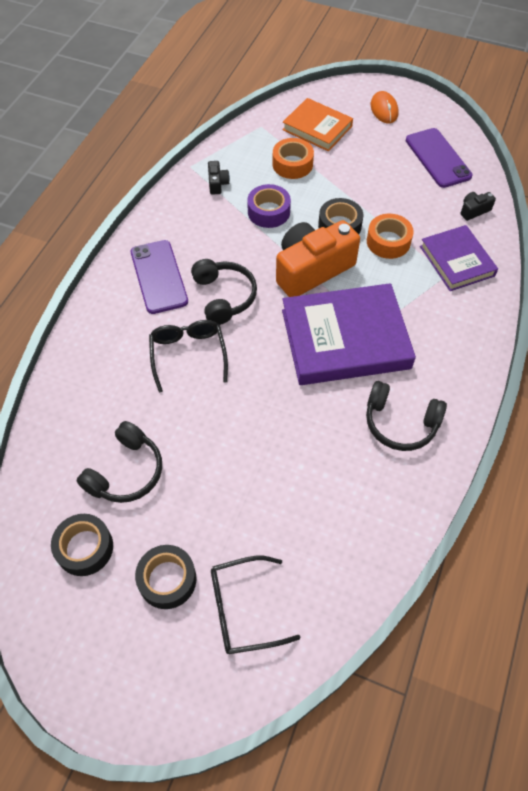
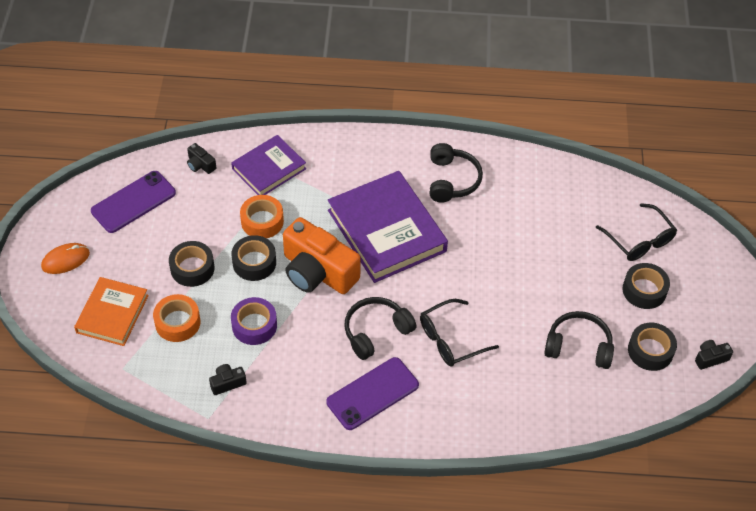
camera: 110 degrees left, 5 degrees down
(41, 616) = (710, 358): none -> black camera
(348, 183) = (192, 268): none -> black tape

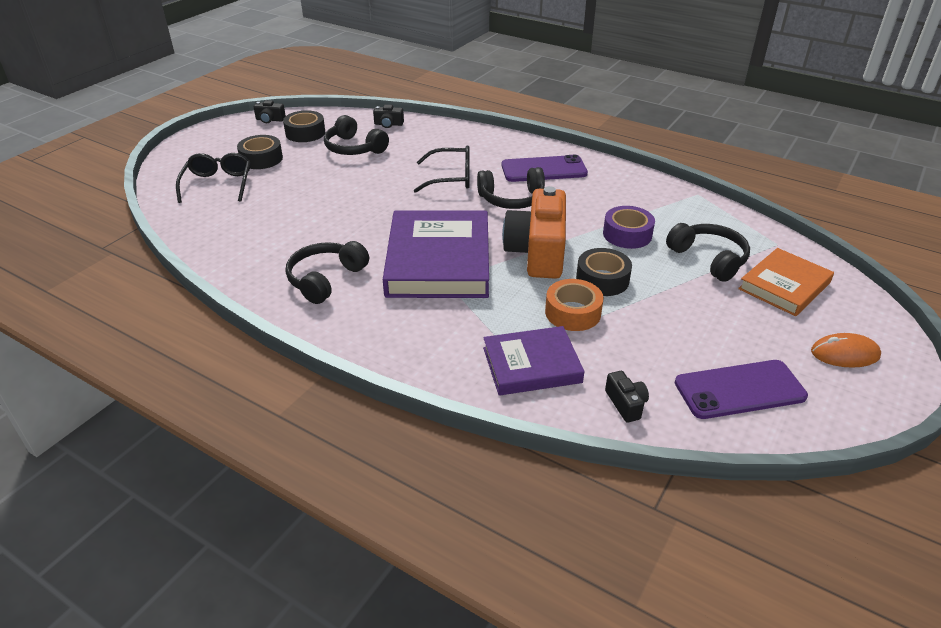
camera: 150 degrees left, 15 degrees down
(177, 322) = (709, 259): orange tape -> black headphones
(192, 268) = (677, 296): black tape -> none
(227, 383) = (671, 207): black camera -> black camera (388, 124)
(317, 272) = (537, 252): orange camera -> orange camera turned 150 degrees counterclockwise

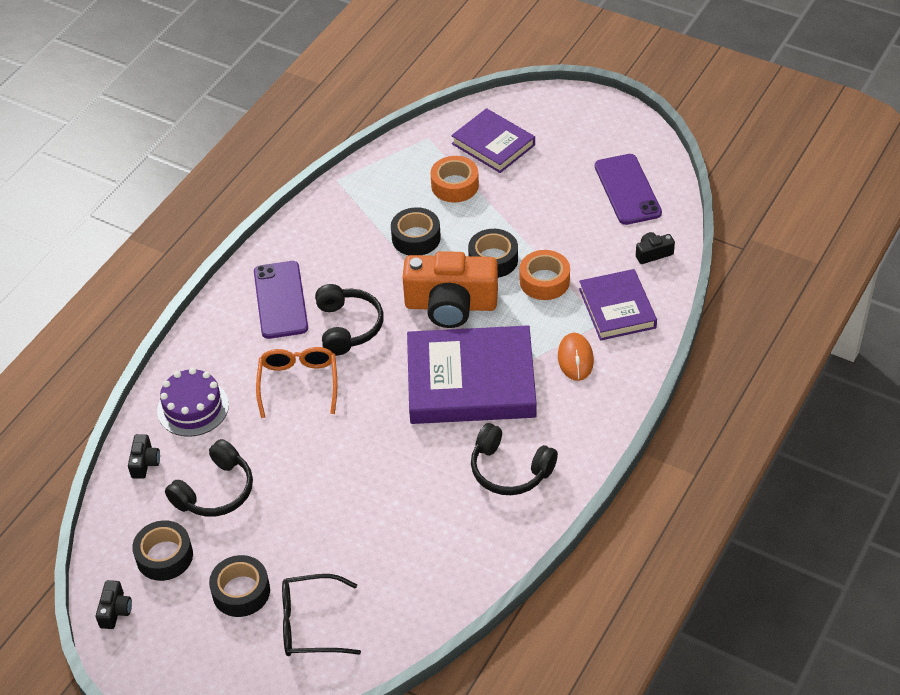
camera: 90 degrees left, 10 degrees up
(435, 138) = (193, 408): none -> purple cake
(451, 178) = (298, 383): black glasses -> orange glasses
(627, 234) = (416, 238): purple tape -> black tape
(709, 259) = (455, 185): black headphones -> orange tape
(784, 286) = (493, 144): orange book -> purple book
(844, 354) = (578, 127): orange mouse -> orange mouse (575, 358)

